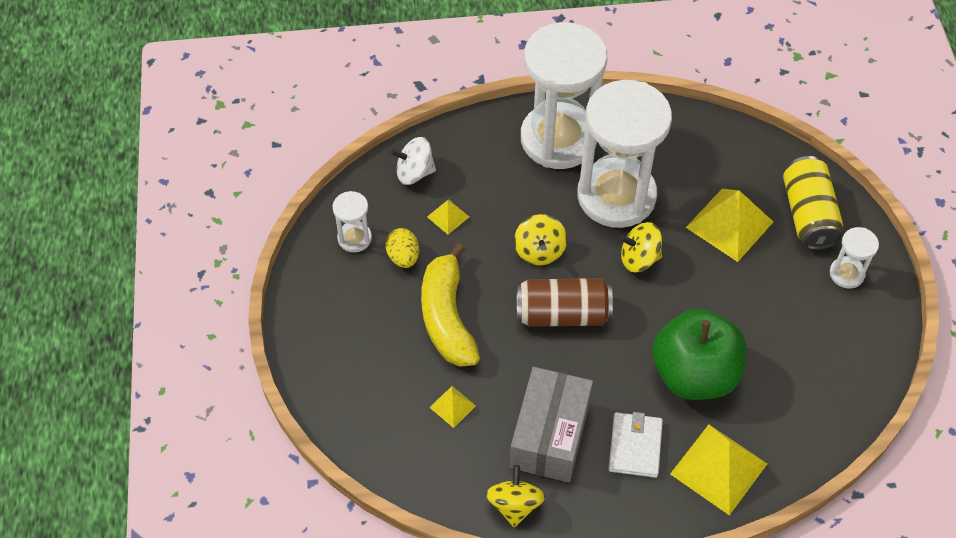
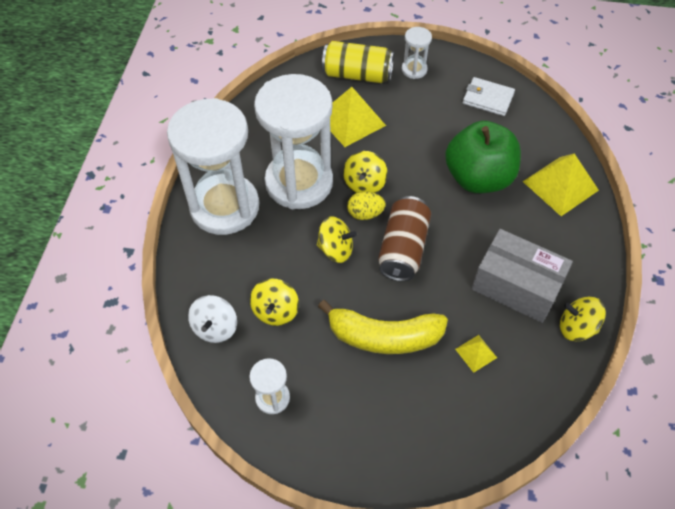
camera: 75 degrees left, 0 degrees up
(403, 257) = (308, 358): yellow egg -> yellow egg (365, 214)
(448, 216) = (275, 311): yellow pyramid -> yellow spinning top
(635, 446) = (534, 231): white wallet -> white wallet (487, 99)

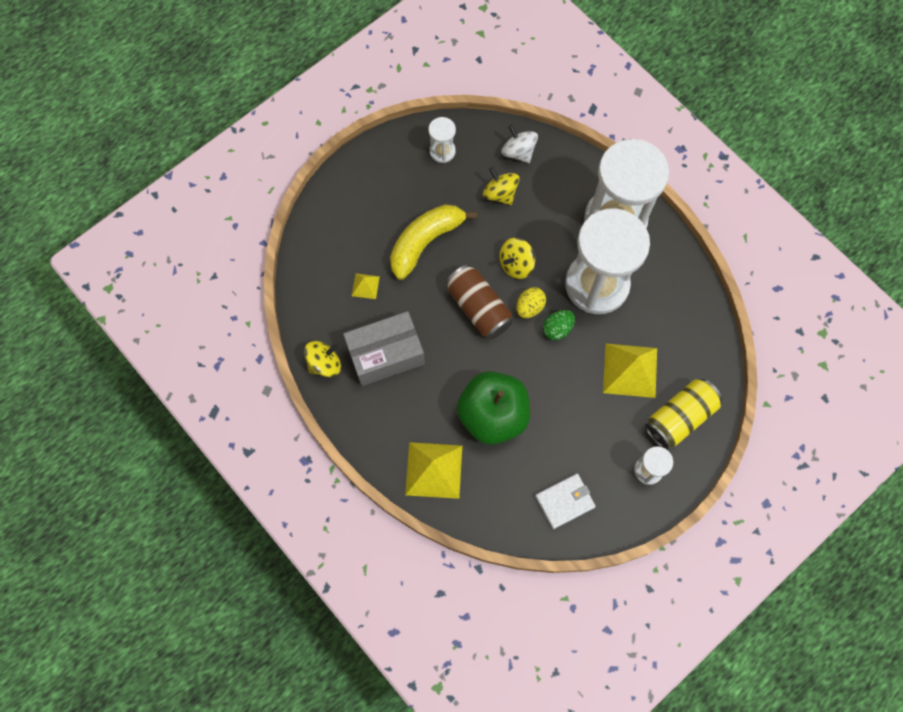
camera: 130 degrees right, 15 degrees up
(364, 183) = (557, 329): yellow spinning top -> green egg

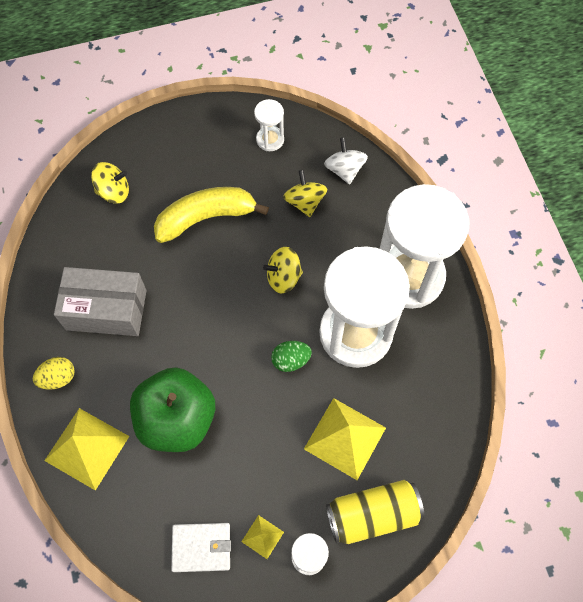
camera: 25 degrees right, 5 degrees down
(324, 363) = (43, 292): yellow spinning top -> yellow spinning top (114, 191)
(365, 286) = (125, 235): yellow pyramid -> yellow pyramid (262, 536)
(478, 308) = (222, 304): brown can -> none
(529, 307) = (274, 326): yellow egg -> yellow egg (58, 378)

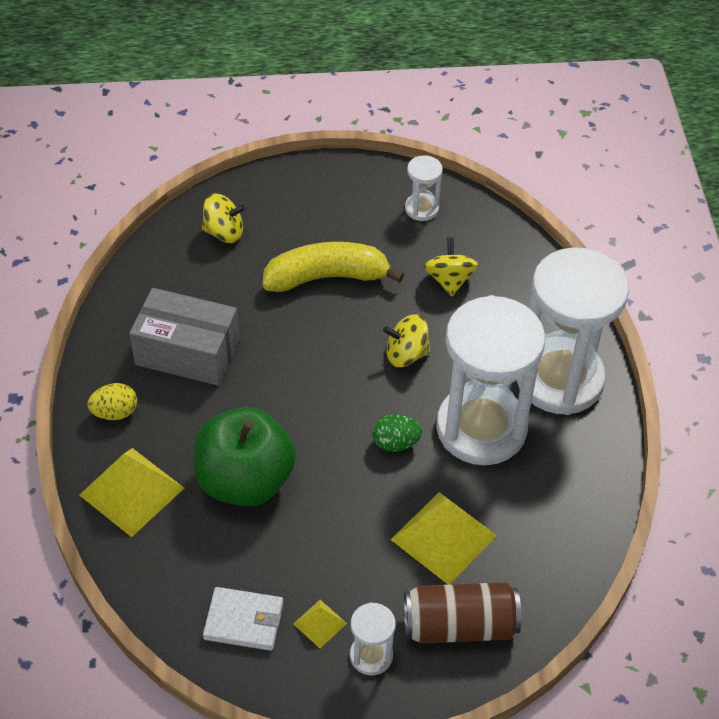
camera: 10 degrees right, 15 degrees down
(344, 170) = (505, 254): white spinning top -> none
(372, 514) = (459, 625): yellow can -> brown can

